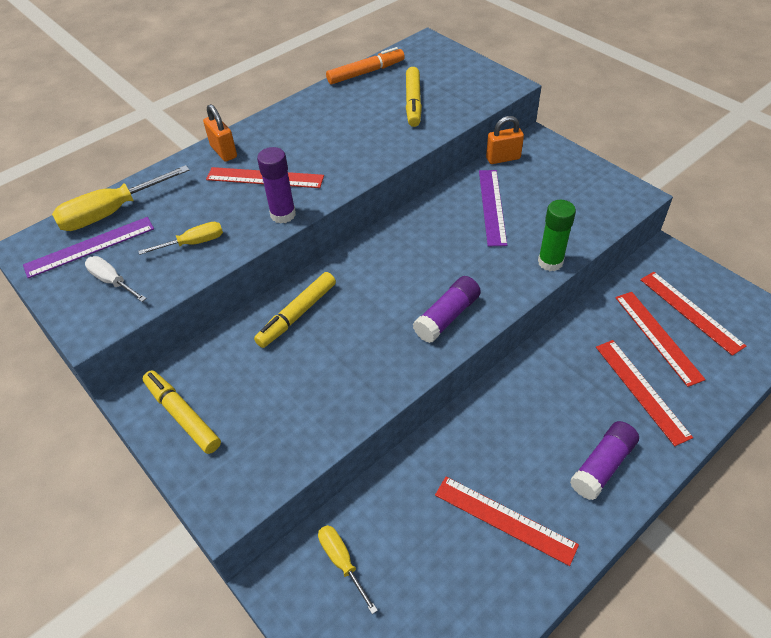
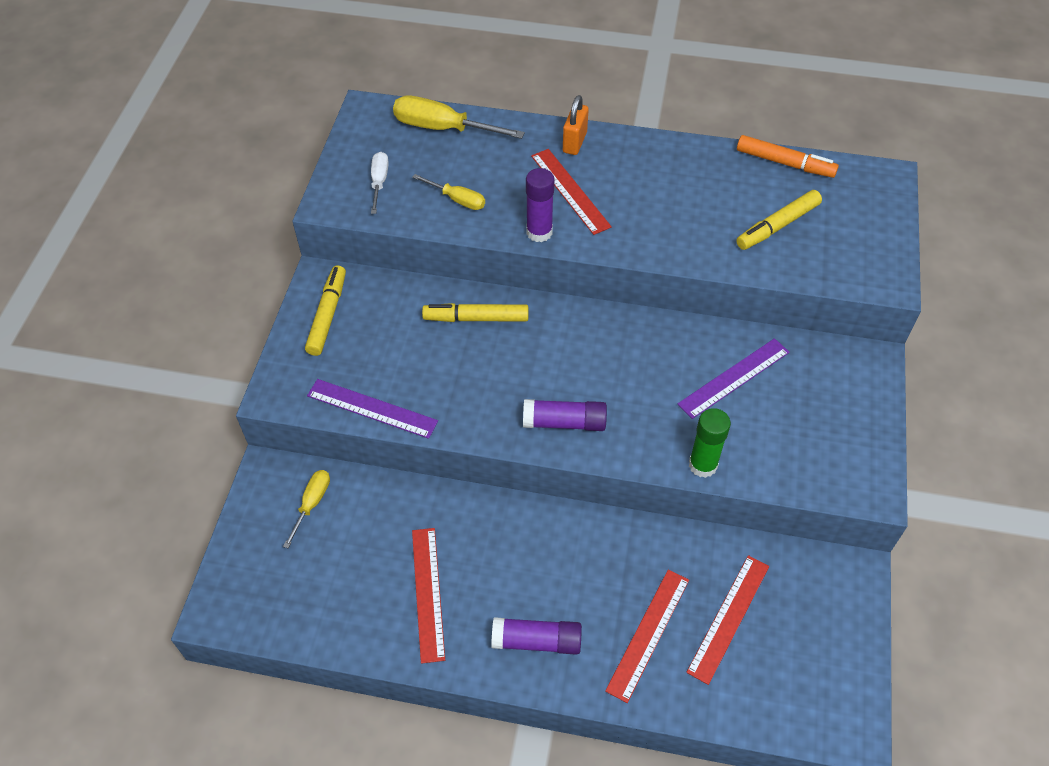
camera: 50 degrees right, 5 degrees up
(90, 247) = (399, 144): purple ruler -> purple ruler (372, 408)
(503, 158) = (813, 348): orange padlock -> none
(690, 311) = (790, 633): red ruler -> none

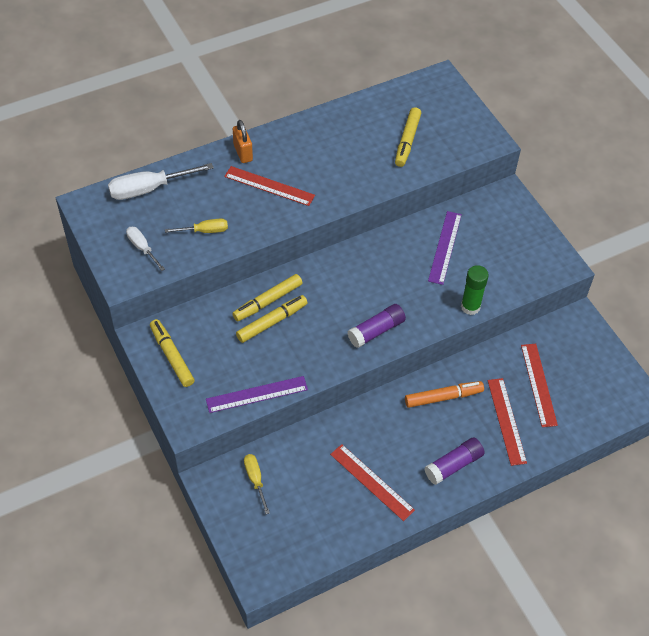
camera: 40 degrees left, 0 degrees up
(442, 128) = (148, 189): yellow screwdriver -> white screwdriver
(460, 342) = (272, 322): none -> yellow marker
(539, 232) = (275, 223): purple glue stick -> none
(785, 163) = (378, 99): orange marker -> orange marker (443, 397)

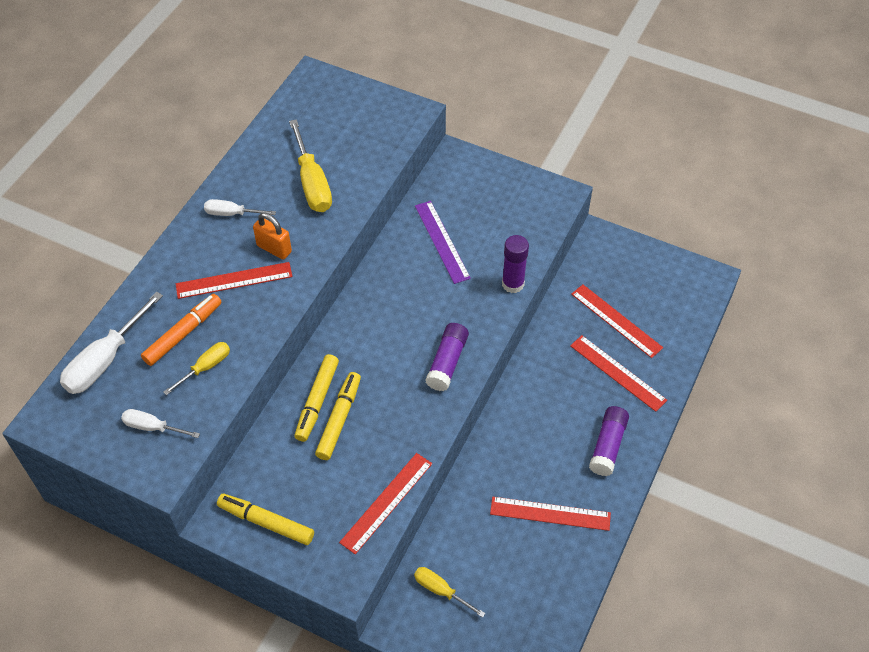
camera: 35 degrees left, 0 degrees up
(243, 153) = (176, 262): orange padlock -> orange padlock (274, 249)
(257, 394) = (386, 502): purple ruler -> red ruler
(304, 141) = (231, 213): none -> white screwdriver
(376, 151) = (312, 184): none -> yellow screwdriver
(407, 141) = (334, 156): yellow marker -> none
(443, 397) = (545, 388): orange marker -> orange marker (183, 333)
(470, 307) = (513, 284): green glue stick -> purple glue stick

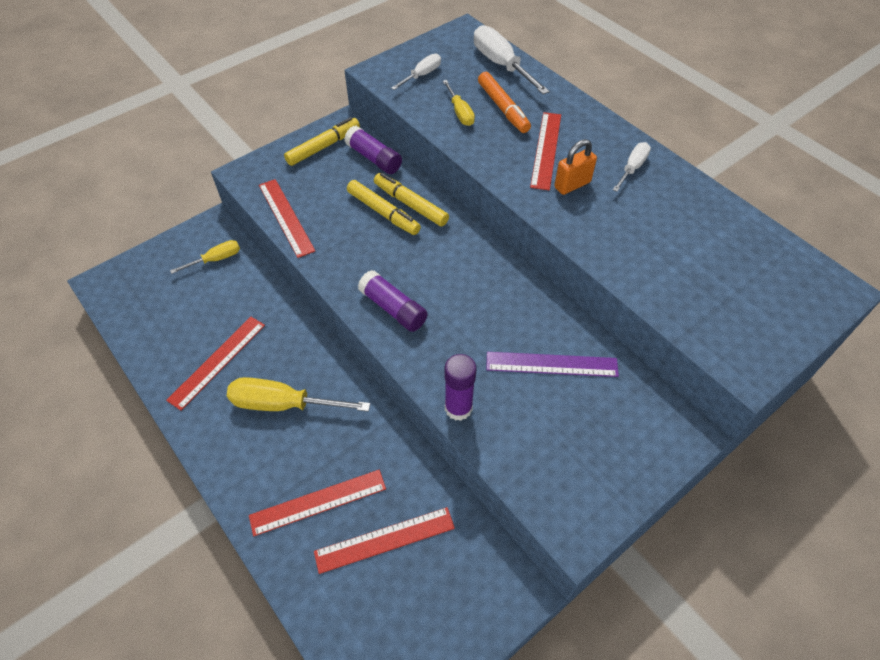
camera: 115 degrees right, 0 degrees up
(312, 184) = (652, 237): yellow screwdriver -> yellow screwdriver (282, 404)
(608, 446) = (245, 445): purple glue stick -> purple glue stick (374, 158)

